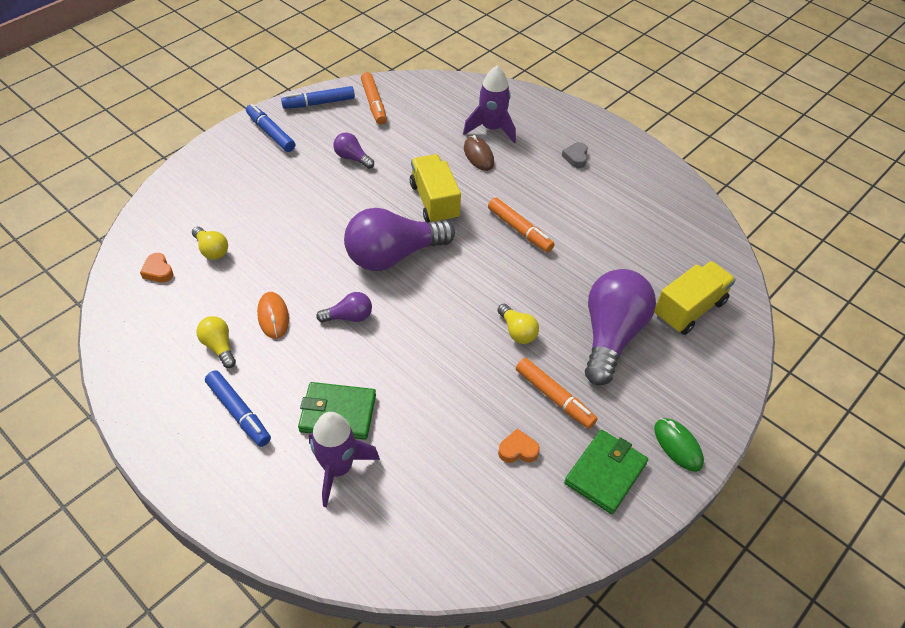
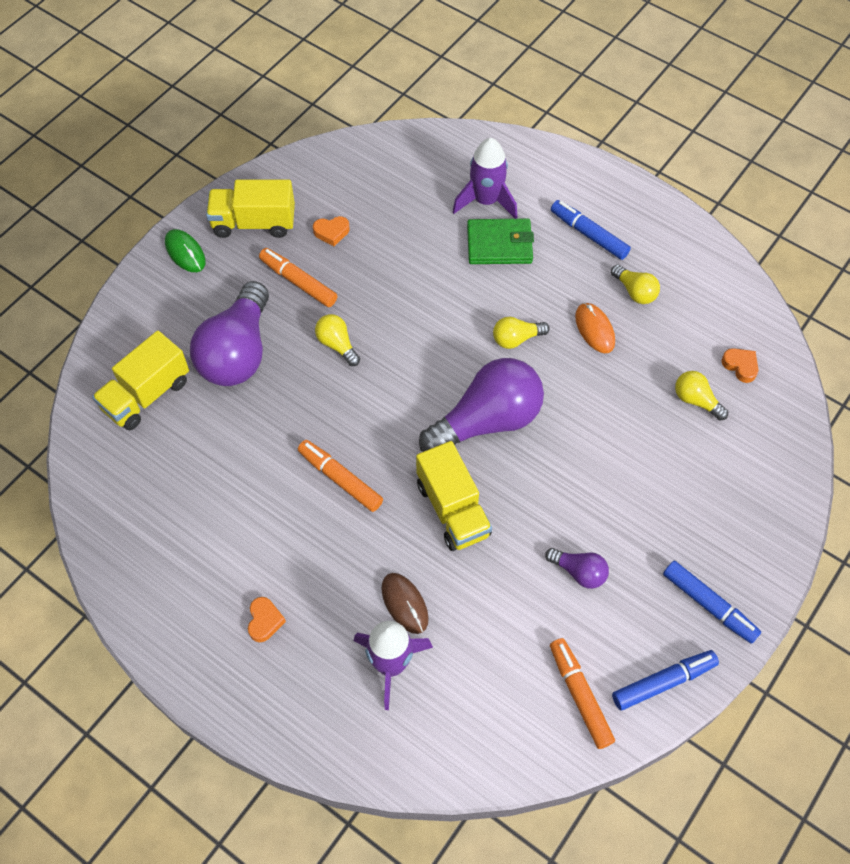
camera: 175 degrees right, 10 degrees up
(349, 317) = (516, 339): purple light bulb -> yellow light bulb
(576, 157) = (264, 621): grey heart -> orange heart
(605, 473) = (254, 223): green wallet -> yellow truck

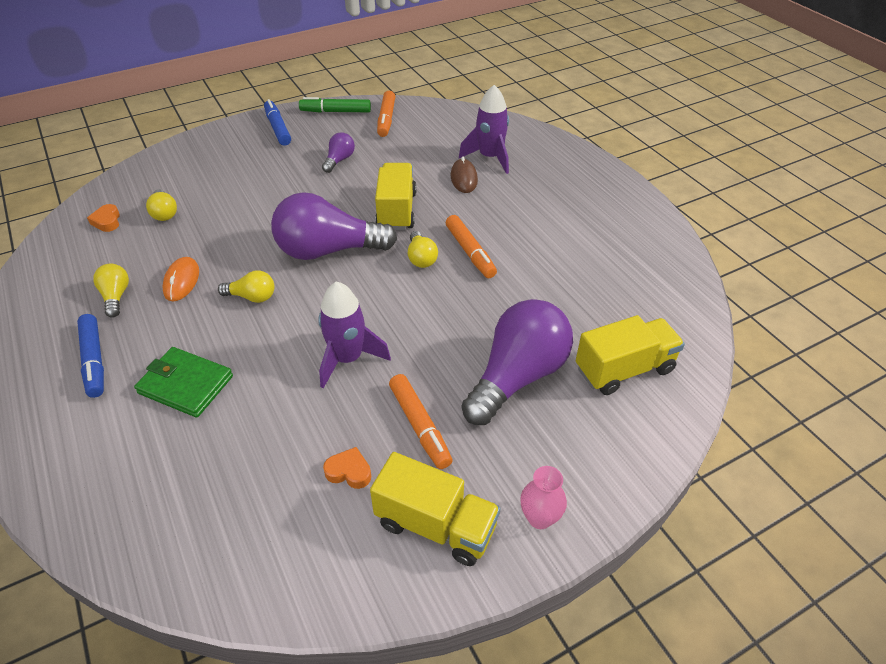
camera: 155 degrees left, 15 degrees down
(185, 252) = (539, 518): green mouse -> pink vase
(264, 621) = (565, 197): orange heart -> none
(337, 344) = (415, 349): yellow light bulb -> yellow light bulb (421, 258)
(486, 201) = (152, 439): purple rocket -> purple rocket (348, 359)
(579, 572) = (339, 160): purple light bulb -> purple light bulb turned 60 degrees clockwise
(663, 682) = (336, 111): blue marker -> green marker

